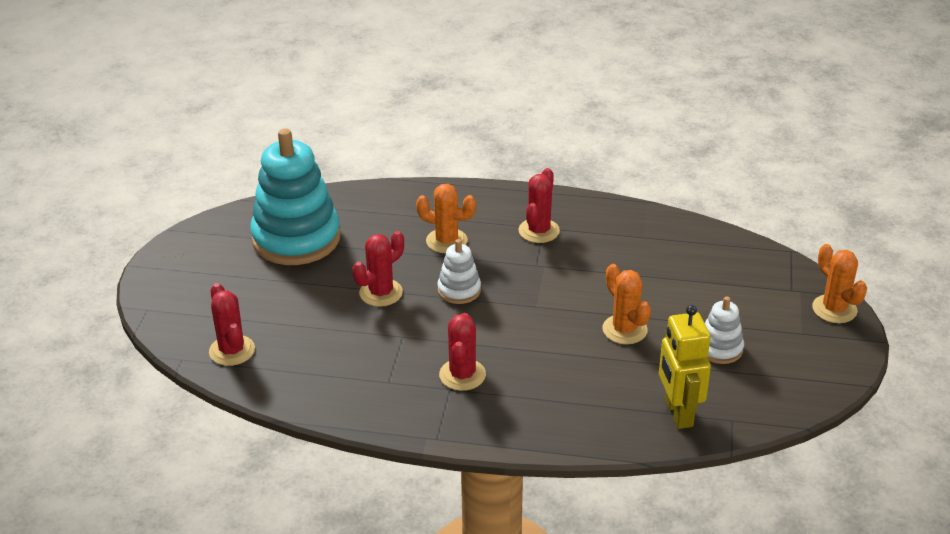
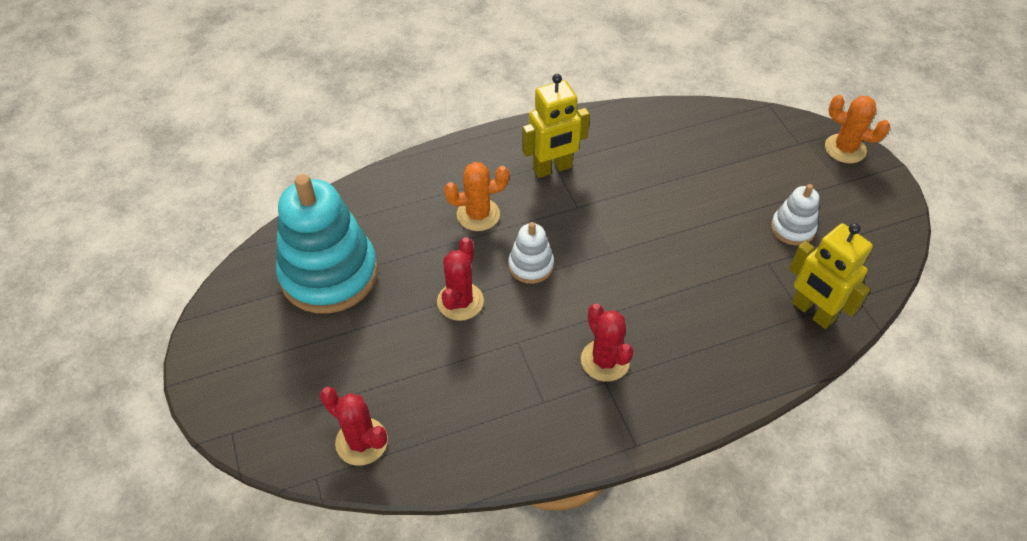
camera: 30 degrees left, 15 degrees up
(539, 231) = (552, 169): red cactus -> yellow robot
(624, 330) = (704, 244): orange cactus -> none

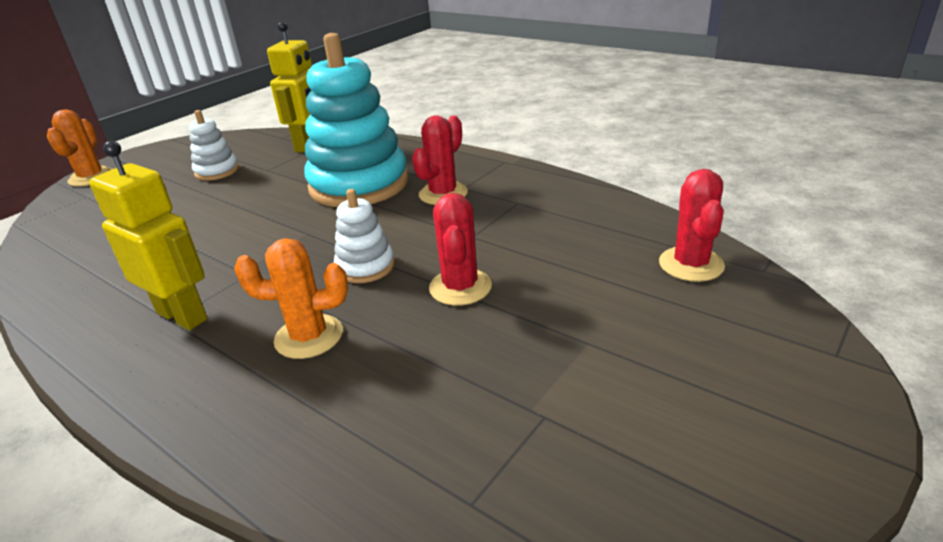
camera: 120 degrees left, 20 degrees down
(329, 274) = (535, 418): turquoise stacking toy -> turquoise stacking toy (359, 184)
(460, 301) = (460, 287): red cactus -> red cactus turned 75 degrees counterclockwise
(478, 215) = (309, 337): orange cactus -> orange cactus turned 45 degrees counterclockwise

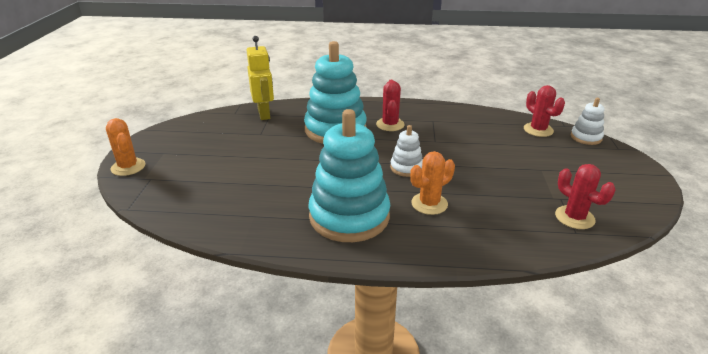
camera: 35 degrees left, 0 degrees up
(183, 315) = (349, 216): yellow robot -> turquoise stacking toy
(217, 171) = (225, 142): white stacking toy -> white stacking toy (586, 137)
(460, 287) = (463, 164): red cactus -> red cactus (574, 217)

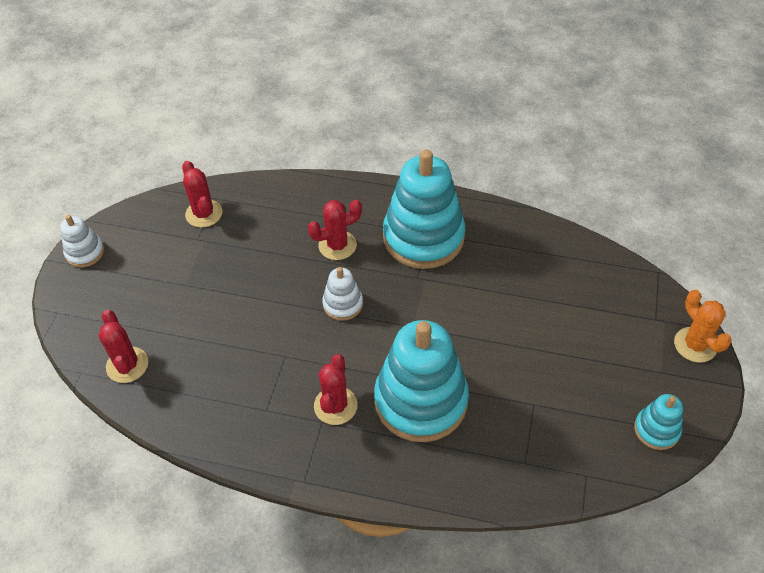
camera: 170 degrees left, 20 degrees up
(183, 130) = (656, 430): none -> turquoise stacking toy
(264, 114) = (534, 464): yellow robot -> none
(429, 204) = (337, 245): orange cactus -> red cactus
(586, 137) = (77, 339): white stacking toy -> white stacking toy (85, 252)

